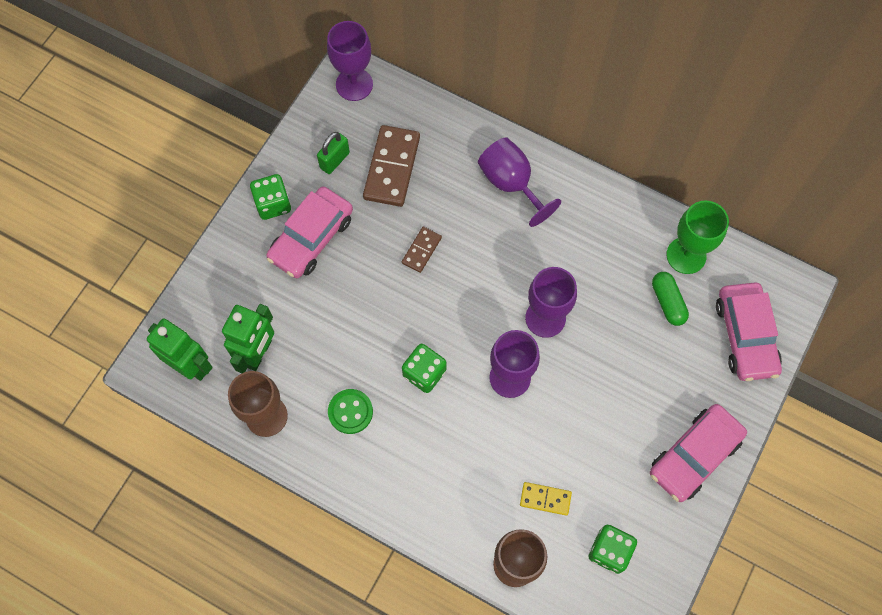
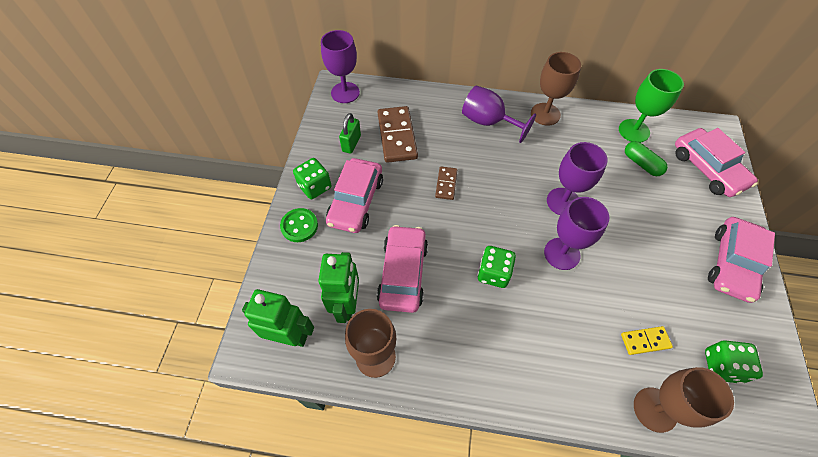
camera: 20 degrees left, 10 degrees down
(329, 340) = (403, 273): none -> pink car
(350, 412) = (448, 326): green button -> green button (299, 226)
(587, 195) = (545, 114): none -> brown goblet

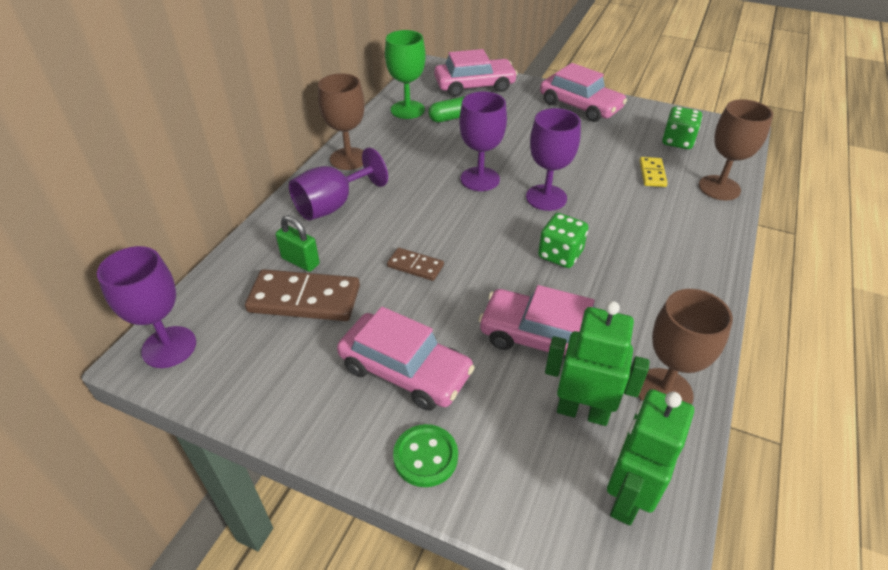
camera: 75 degrees left, 15 degrees down
(315, 186) = (353, 422): green dice -> none
(351, 143) = (287, 357): green padlock -> green padlock (300, 261)

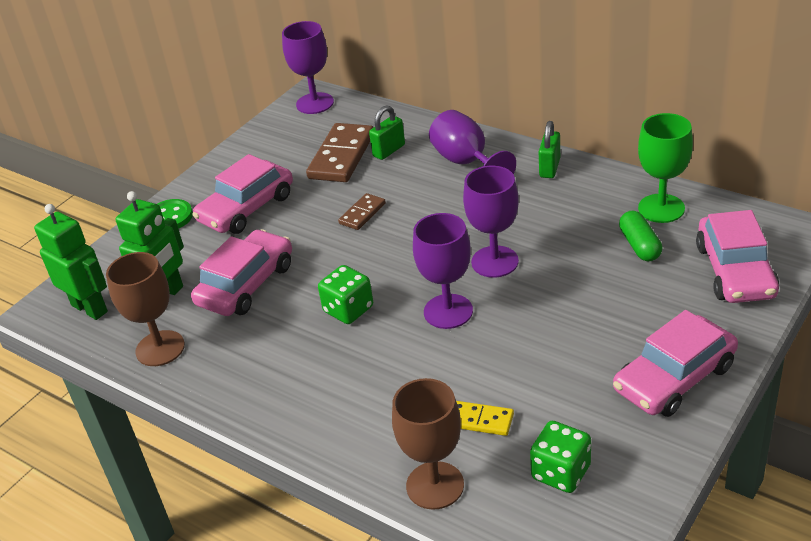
camera: 105 degrees right, 5 degrees down
(348, 159) = (549, 168): brown goblet -> green padlock

